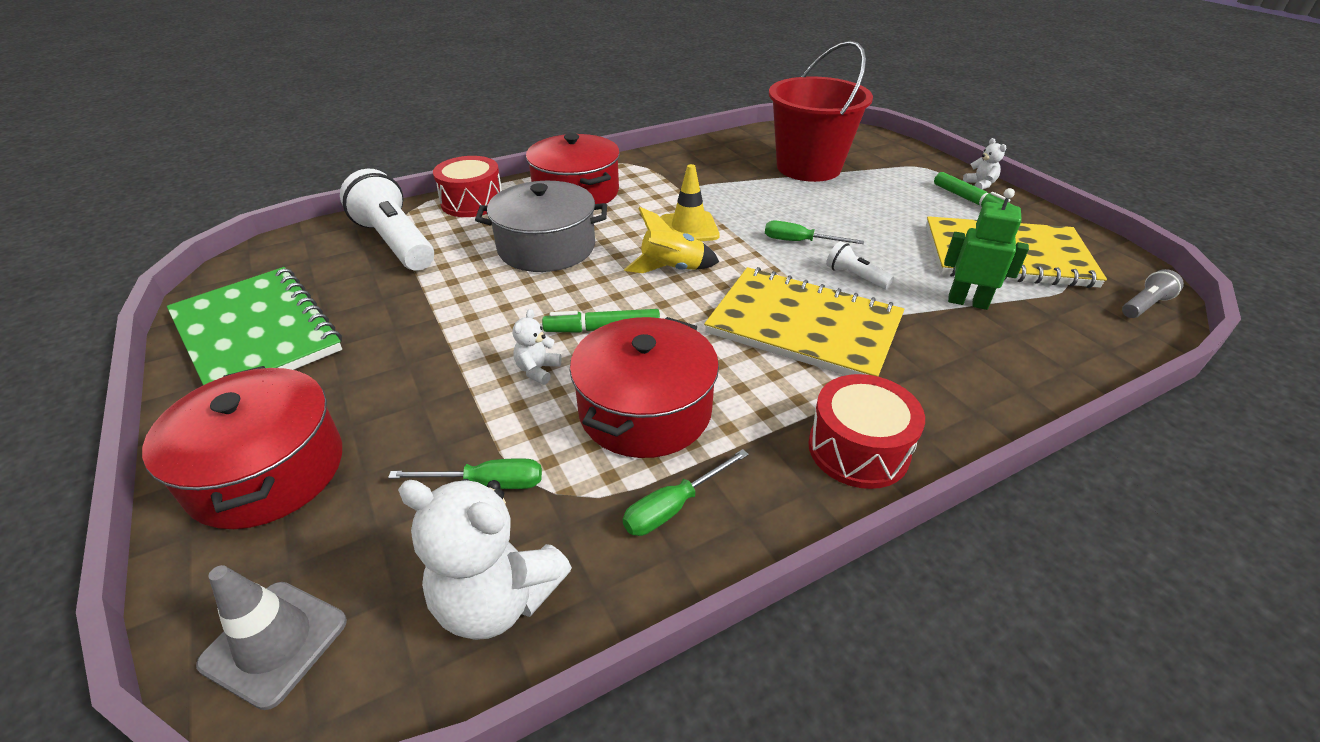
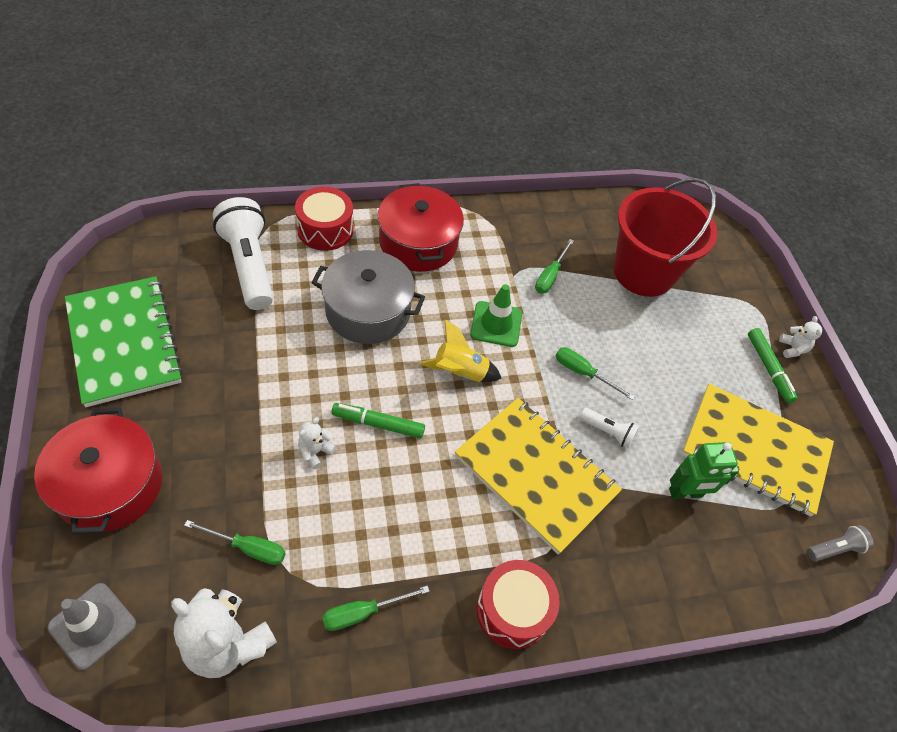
camera: 10 degrees right, 15 degrees up
(645, 410) = (378, 519): red pot -> none
(689, 228) = (496, 324): yellow traffic cone -> green traffic cone
(722, 187) = (550, 276): none -> green screwdriver
(855, 276) = (608, 432): white flashlight -> white flashlight turned 150 degrees clockwise
(967, 302) = (685, 493): green robot -> green robot turned 135 degrees clockwise

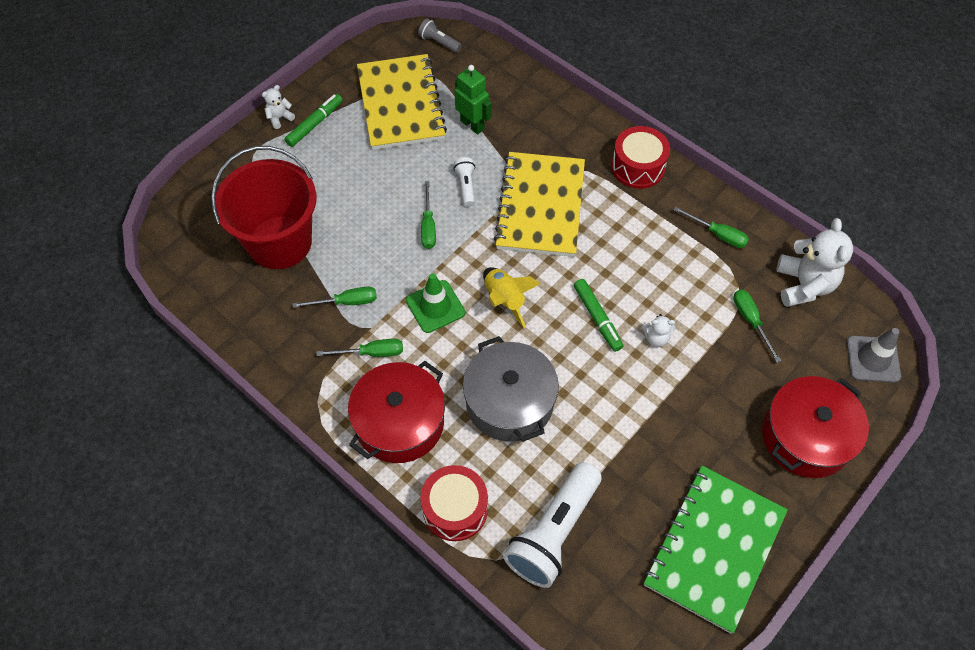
camera: 120 degrees left, 5 degrees up
(490, 263) = (371, 353): none -> green screwdriver

